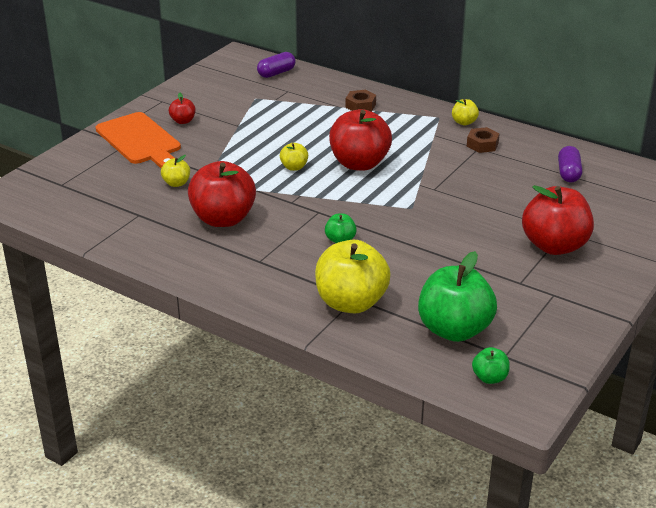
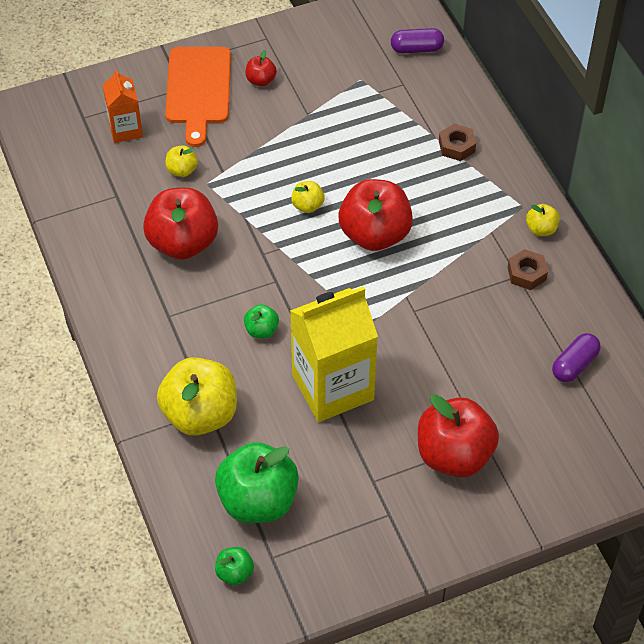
camera: 35 degrees right, 20 degrees up
(105, 179) = (125, 129): none -> orange carton
(429, 248) = (333, 387): none -> yellow carton

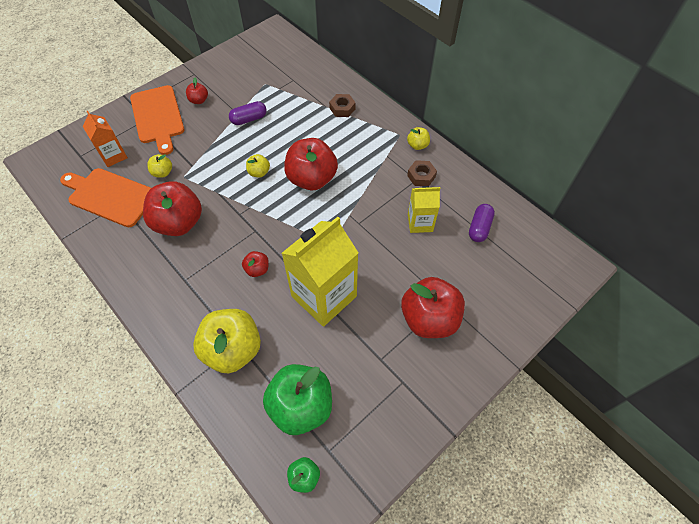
camera: 20 degrees left, 5 degrees up
(107, 183) = (110, 196): none -> orange cutting board
(261, 330) = (257, 269): green apple -> red apple
(416, 49) = (293, 57): purple capsule -> purple capsule (249, 119)
(496, 334) = (420, 223): none -> yellow carton

